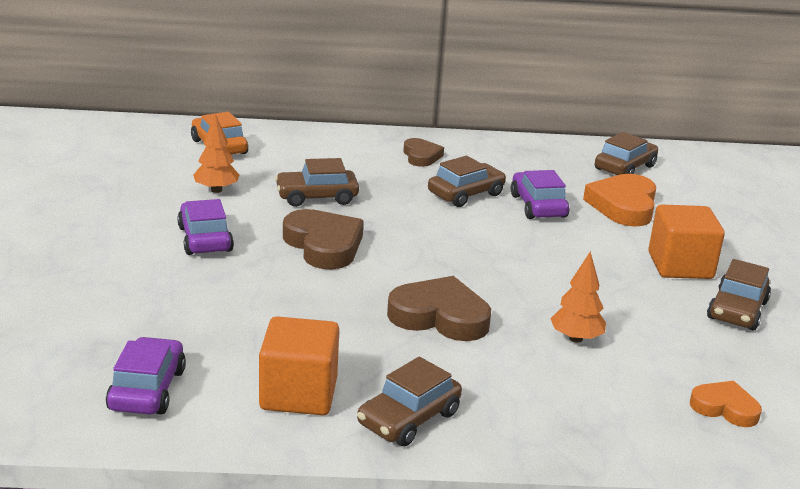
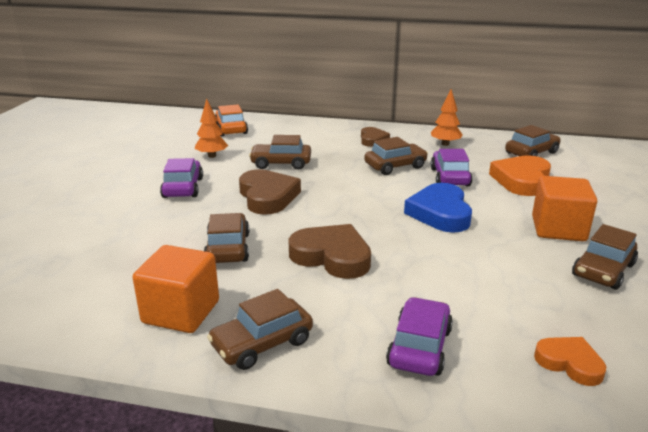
camera: 15 degrees right, 0 degrees up
(147, 389) = (65, 297): purple car -> purple car (419, 347)
(310, 315) = (228, 248): none -> brown car
(543, 254) = (440, 213): none -> blue heart
(576, 338) = (443, 284): orange tree -> orange tree (445, 144)

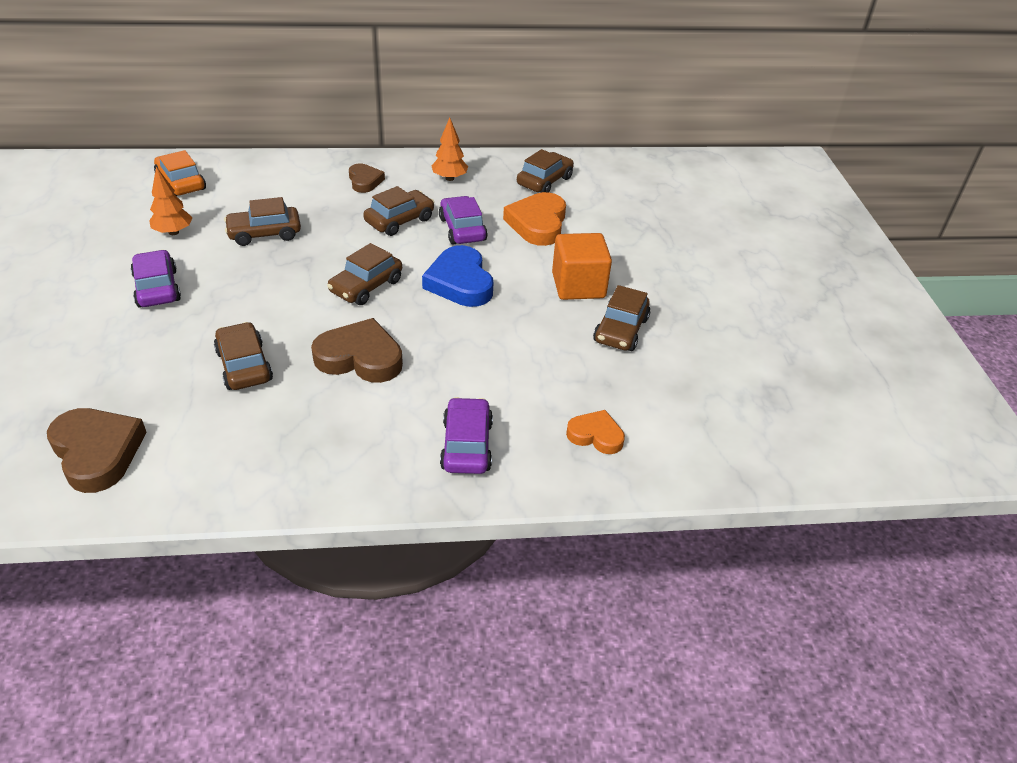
camera: 20 degrees left, 15 degrees up
(181, 312) = (224, 452): orange cube -> none
(262, 343) = (319, 470): brown car -> brown car (366, 286)
(267, 196) = (265, 287): brown heart -> brown heart (97, 452)

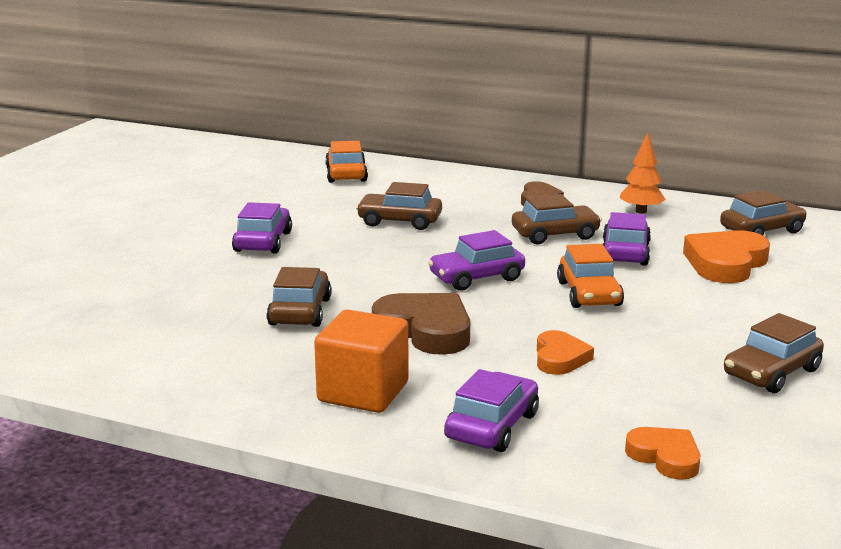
camera: 30 degrees right, 20 degrees down
(97, 452) = (114, 342): brown heart -> none
(173, 232) = (310, 206): orange tree -> none
(366, 286) = (476, 277): brown car -> purple car
(460, 282) = (589, 294): blue heart -> orange car
(476, 358) = (560, 358): none -> orange heart
(578, 286) = (741, 323): orange cube -> orange cube (363, 392)

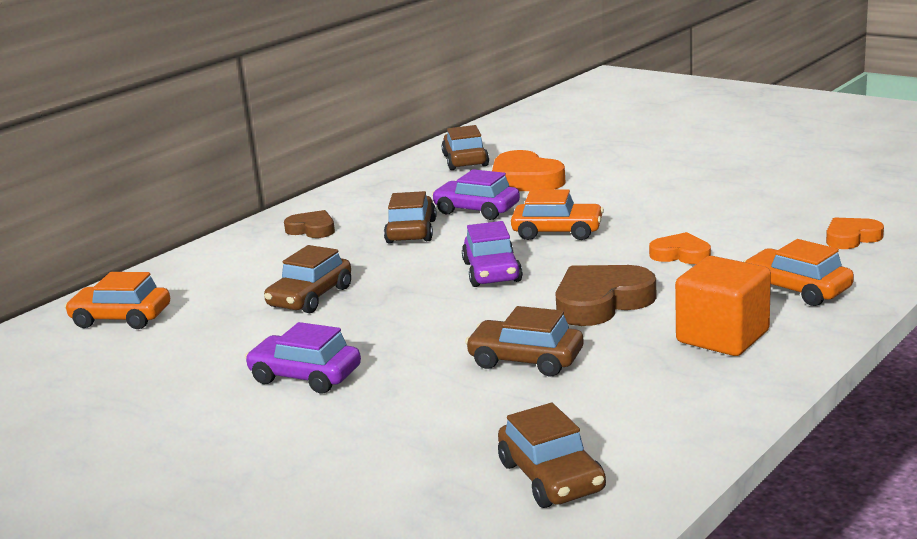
camera: 70 degrees left, 0 degrees up
(492, 426) = (796, 289): purple car -> orange car
(641, 211) = (384, 194): orange tree -> none
(771, 372) = (728, 192): brown car -> brown car (551, 477)

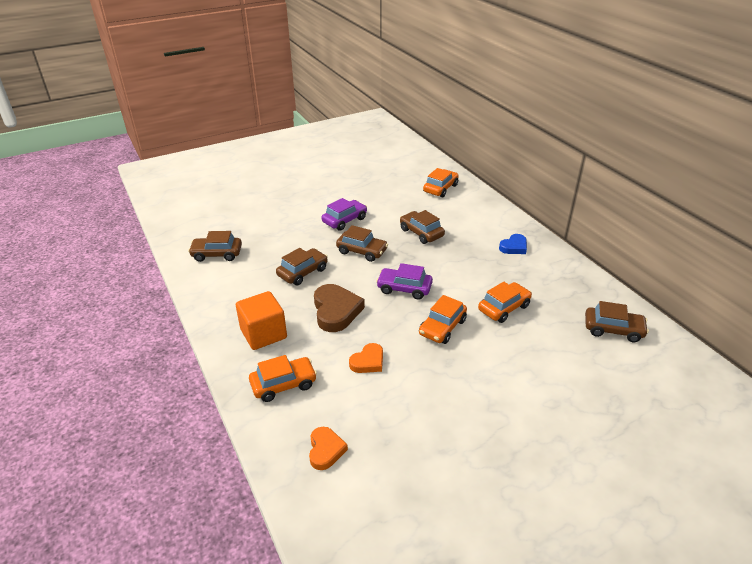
camera: 110 degrees right, 15 degrees up
(312, 229) = (514, 247): brown heart -> blue heart
(411, 231) = (485, 277): brown car -> brown car (362, 251)
(477, 210) = (504, 308): purple car -> orange car
(525, 180) = (550, 344): orange heart -> none

